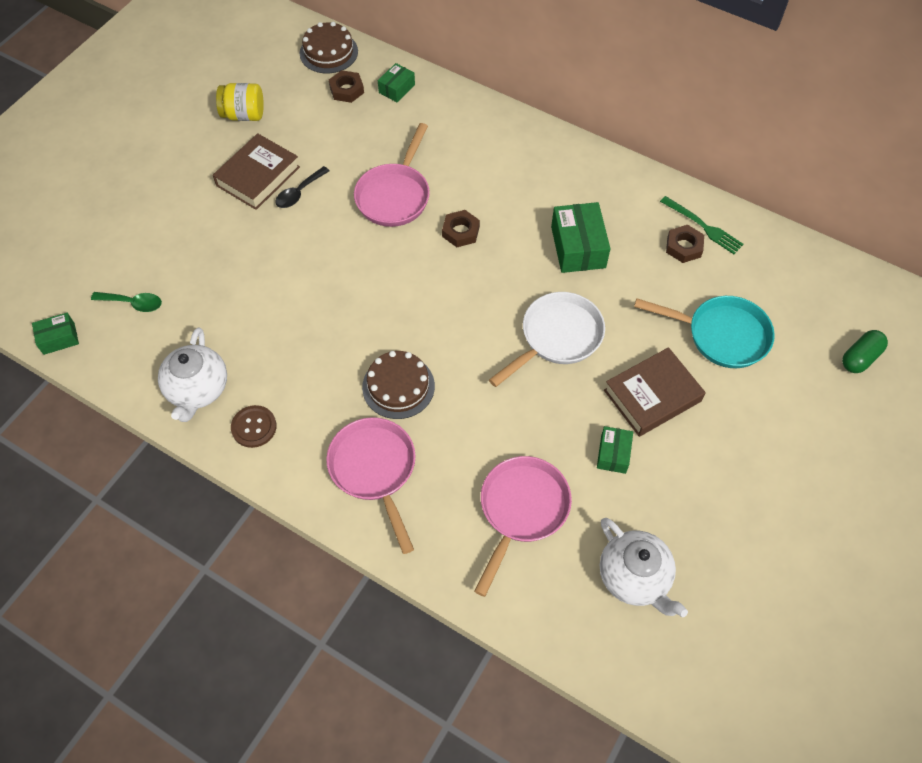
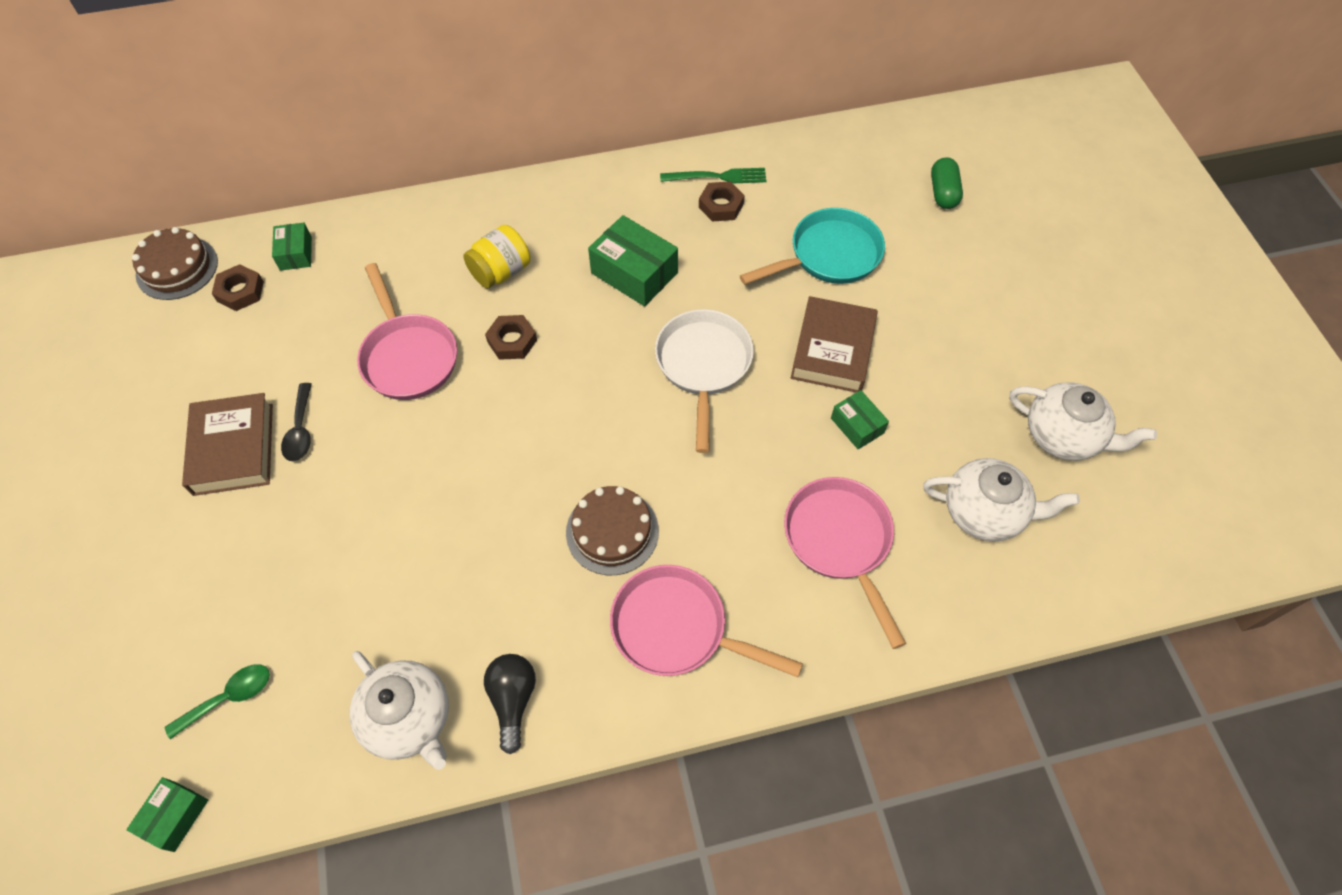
camera: 45 degrees left, 0 degrees up
(244, 115) = (144, 399): yellow jar -> yellow jar (501, 272)
(254, 427) = (513, 700): brown button -> black light bulb
(749, 583) = (1063, 436): none -> white teapot

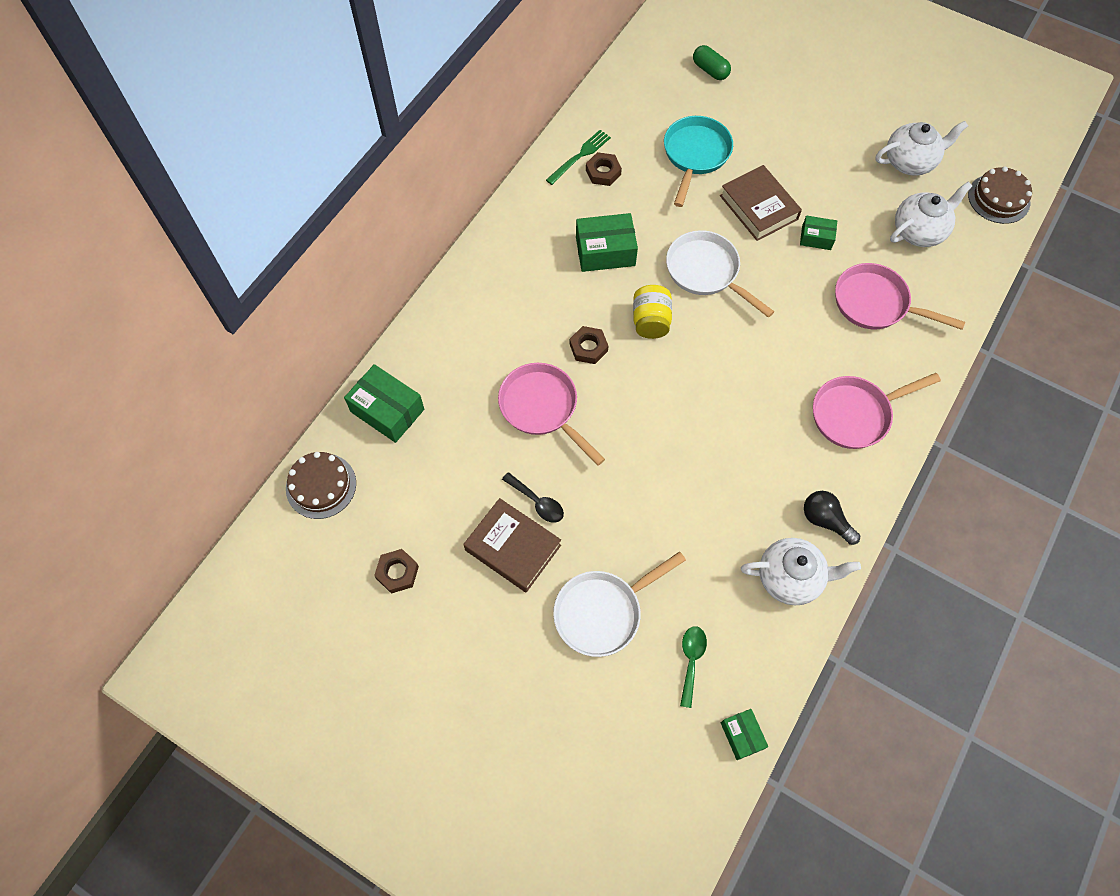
camera: 45 degrees left, 5 degrees up
(222, 575) = (602, 612): none -> white pan
(240, 291) = (385, 462): brown nut -> brown nut (397, 572)
(296, 253) = (387, 410): green box -> green box, size x1.74
(408, 357) = (542, 408): pink pan -> pink pan turned 150 degrees counterclockwise
(501, 272) = (529, 314): yellow jar -> yellow jar (650, 321)
(612, 531) = (769, 398): brown cake -> brown cake (999, 198)

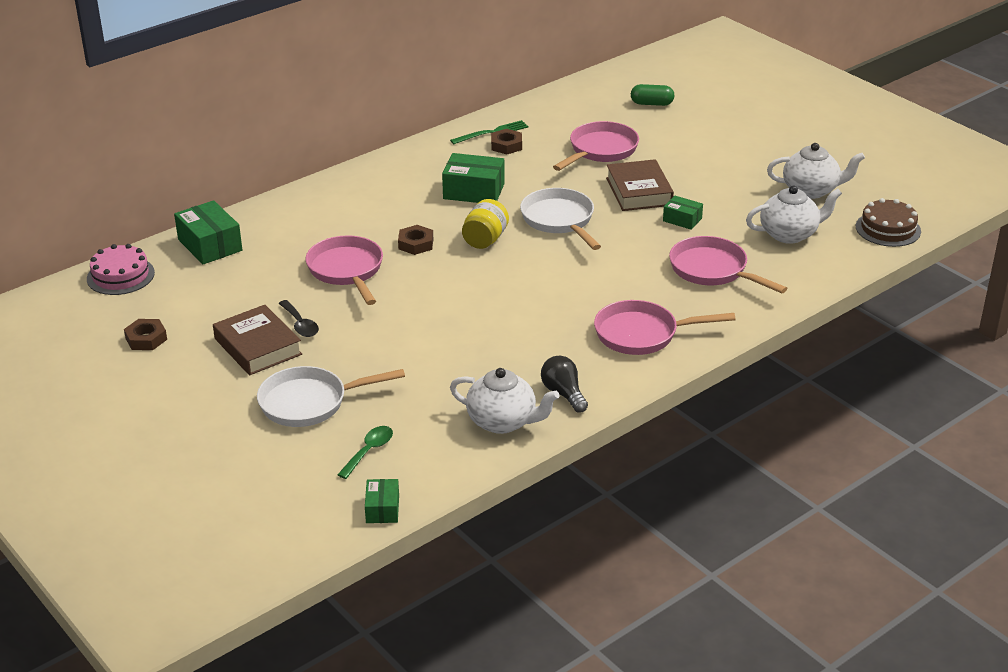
camera: 20 degrees right, 30 degrees down
(321, 486) = (120, 276): brown cake -> pink cake
(695, 155) = (600, 150): turquoise pan -> pink pan
(710, 70) = (652, 104): green capsule -> green capsule turned 60 degrees counterclockwise

